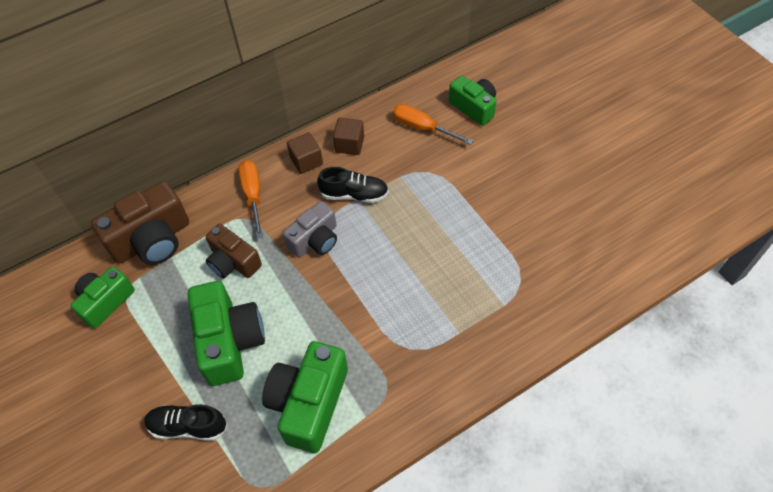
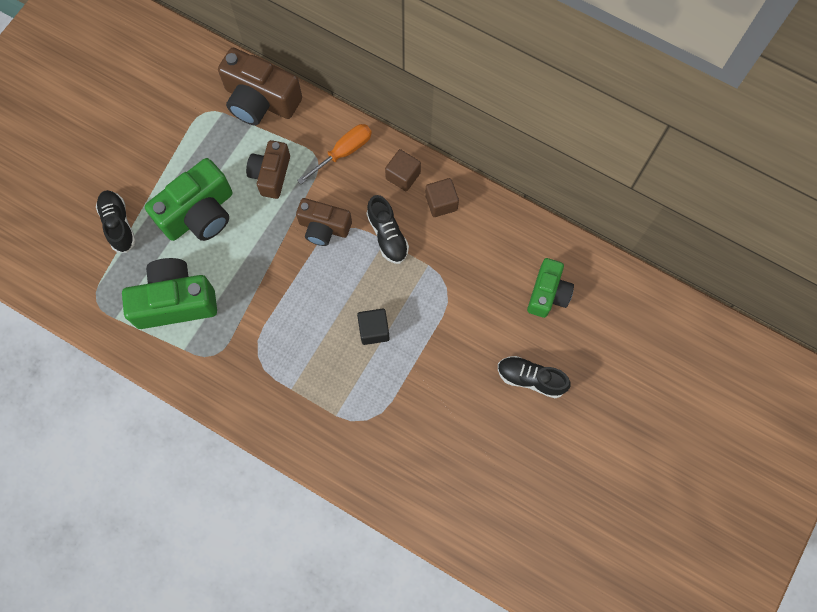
camera: 60 degrees right, 15 degrees up
(105, 302) = (190, 102): green camera -> none
(315, 240) = (324, 227): grey camera -> brown camera
(421, 127) = (495, 257): orange screwdriver -> none
(437, 241) = (374, 330): none -> black cube
(541, 147) = (531, 378): none -> black shoe

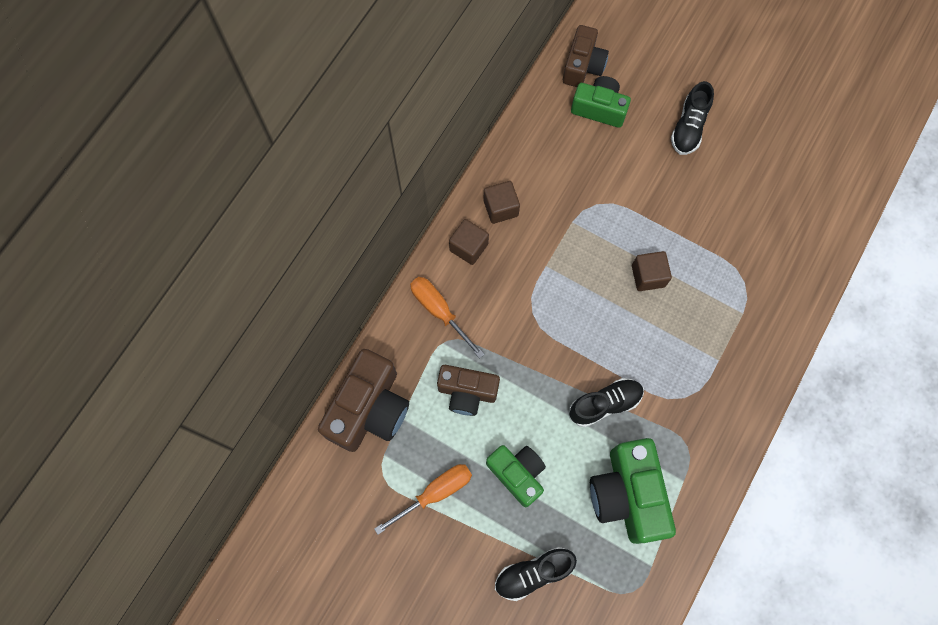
camera: 90 degrees left, 0 degrees up
(189, 151) = (436, 492): none -> orange screwdriver
(199, 213) = (517, 474): green camera -> green camera, size x0.64
(324, 227) = (532, 330): brown camera -> brown camera (583, 66)
(374, 330) = (648, 276): black cube -> brown cube
(387, 235) = (539, 263): black shoe -> black shoe (604, 404)

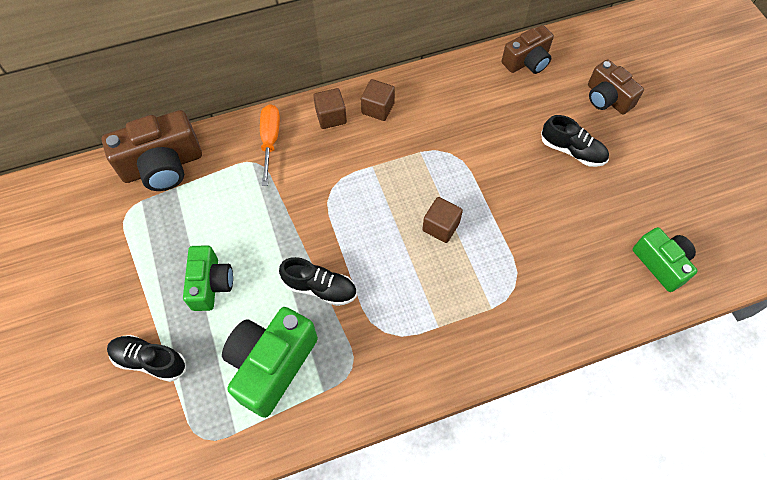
camera: 40 degrees right, 10 degrees down
(436, 492) = (146, 251): orange screwdriver -> none
(467, 392) = (234, 204): brown camera -> brown camera (607, 98)
(599, 108) = (513, 95): green camera -> green camera (661, 263)
(688, 127) = (572, 151): black shoe -> black shoe turned 120 degrees counterclockwise

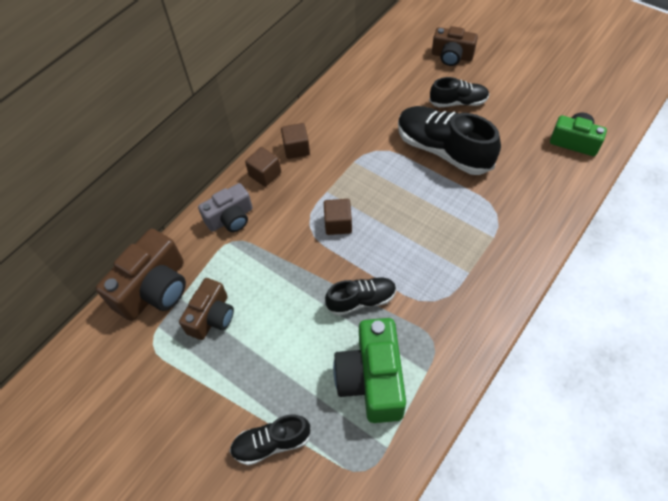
camera: 30 degrees left, 5 degrees down
(210, 284) = (273, 352): green camera -> none
(270, 140) = (230, 218): orange screwdriver -> grey camera
(441, 226) = (412, 204): brown cube -> brown cube (338, 224)
(515, 191) = (443, 150): none -> black shoe
(527, 61) = (377, 60): brown camera -> brown camera (212, 317)

